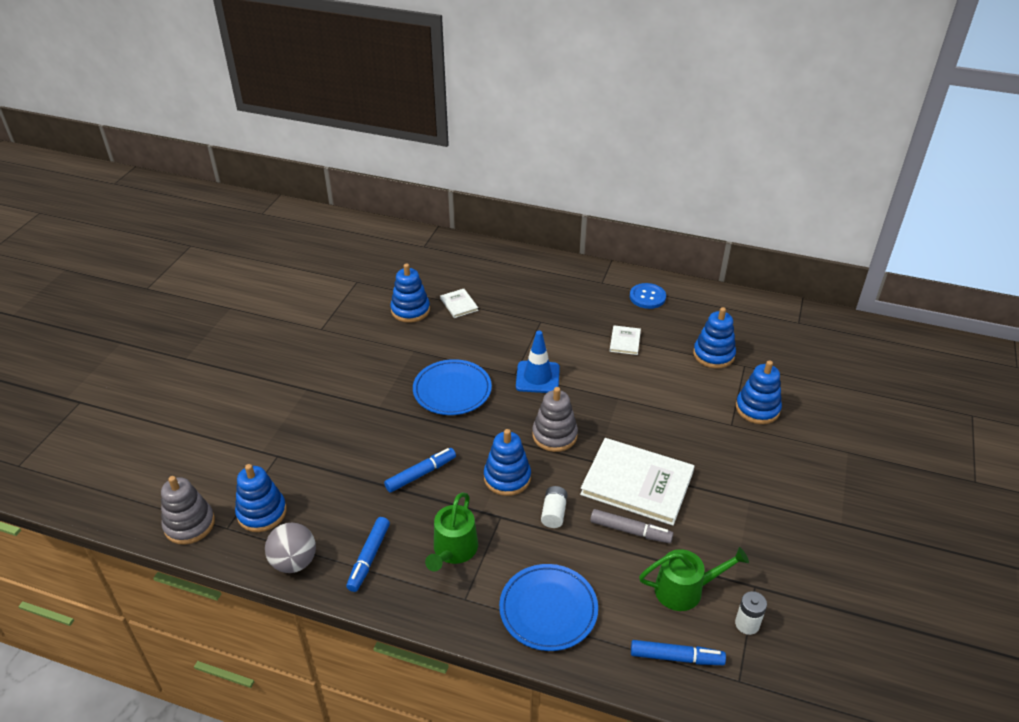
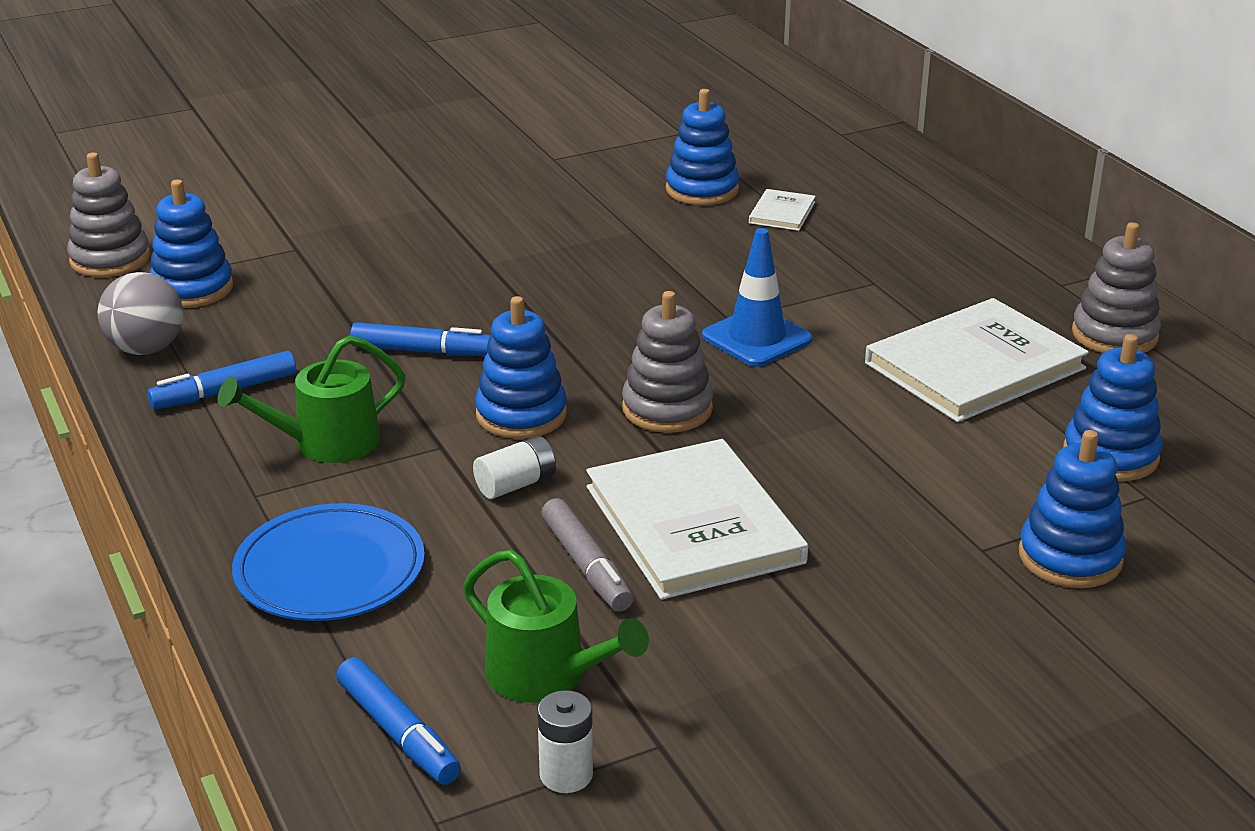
camera: 45 degrees right, 10 degrees down
(452, 390) = (610, 293): blue plate -> none
(625, 341) = (974, 366): white book -> white book, size x2.25
(647, 297) = (1114, 335): blue button -> grey stacking toy

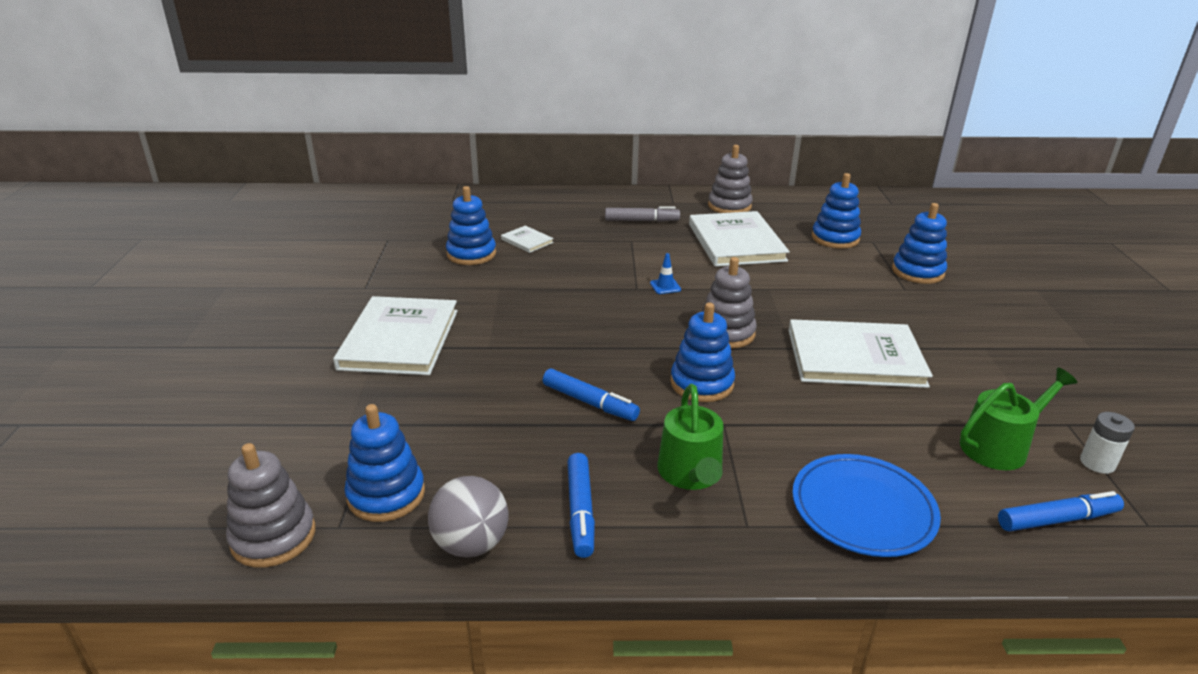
camera: 65 degrees left, 0 degrees up
(421, 351) = (589, 402): blue marker -> blue marker turned 90 degrees clockwise
(460, 211) = (399, 339): none -> white book
(516, 484) = (785, 406): white battery -> none
(586, 566) = (887, 403): grey marker -> grey marker (641, 221)
(756, 338) = (665, 286): blue traffic cone -> blue traffic cone, size x0.49

